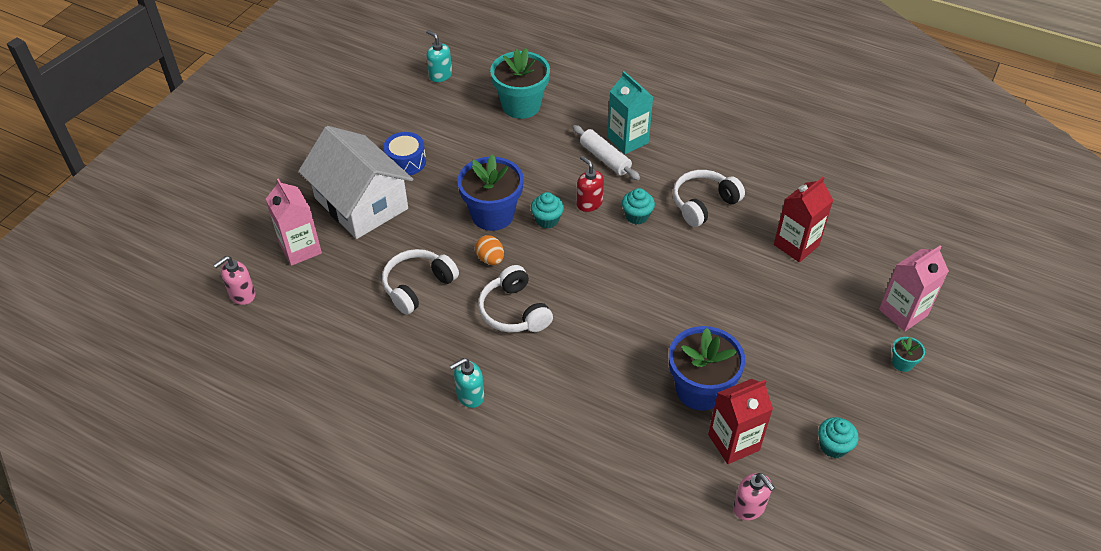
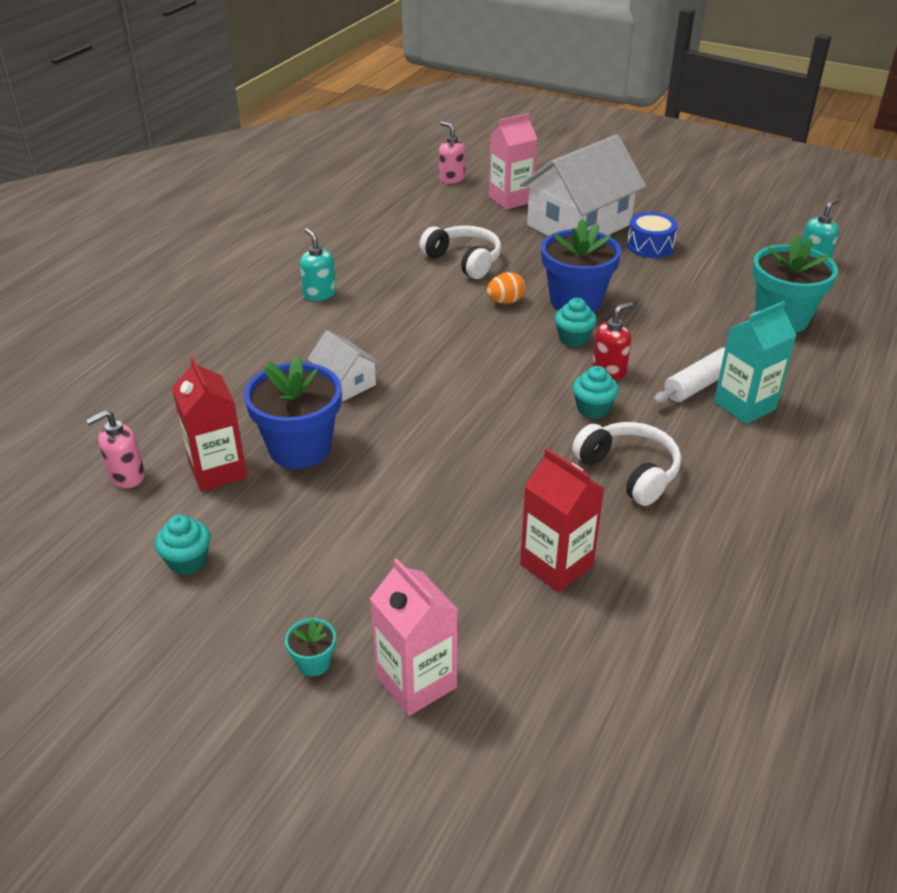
camera: 90 degrees right, 10 degrees down
(514, 311) = (428, 317): white headphones -> none
(611, 365) = (345, 382): none -> white house

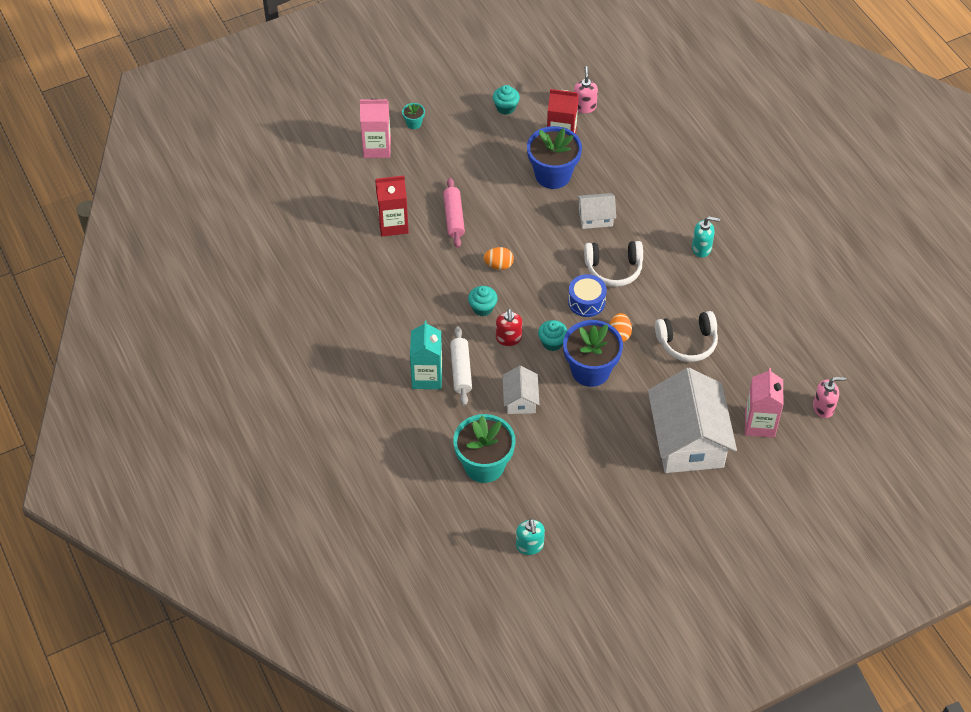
camera: 125 degrees right, 15 degrees up
(474, 506) = (454, 217): none -> pink rolling pin
(511, 426) = (499, 265): none -> orange egg
(629, 471) = (424, 290): white headphones -> white headphones (613, 269)
(650, 246) = (625, 462): blue drum -> blue drum (586, 301)
(674, 329) = (520, 399): none -> white house

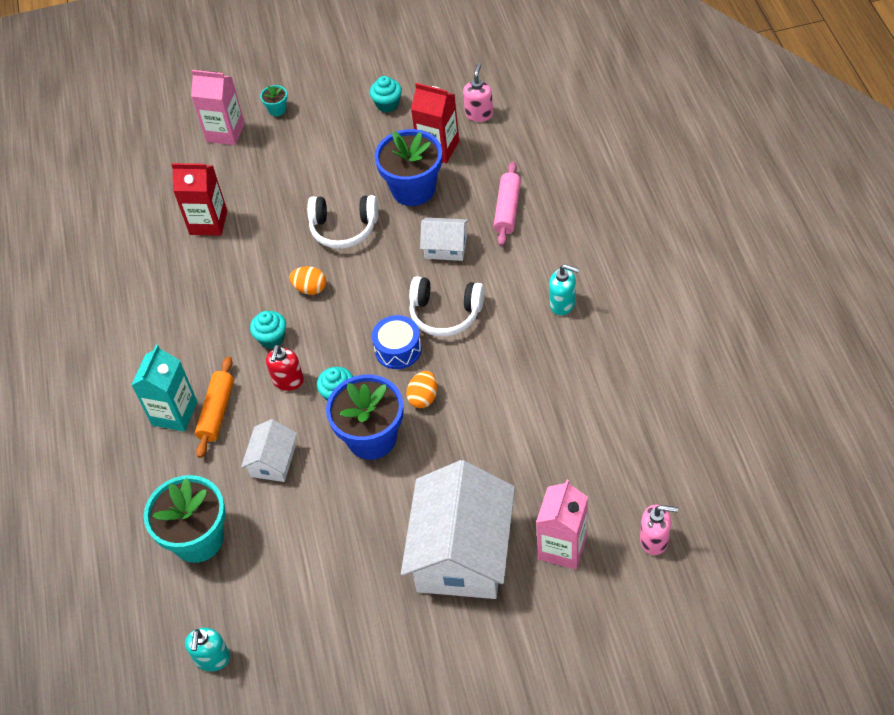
camera: 20 degrees right, 0 degrees up
(454, 217) = (280, 224): pink rolling pin -> pink rolling pin (507, 209)
(461, 370) = (217, 412): white rolling pin -> orange rolling pin
(687, 342) = (505, 422): white headphones -> white headphones (344, 228)

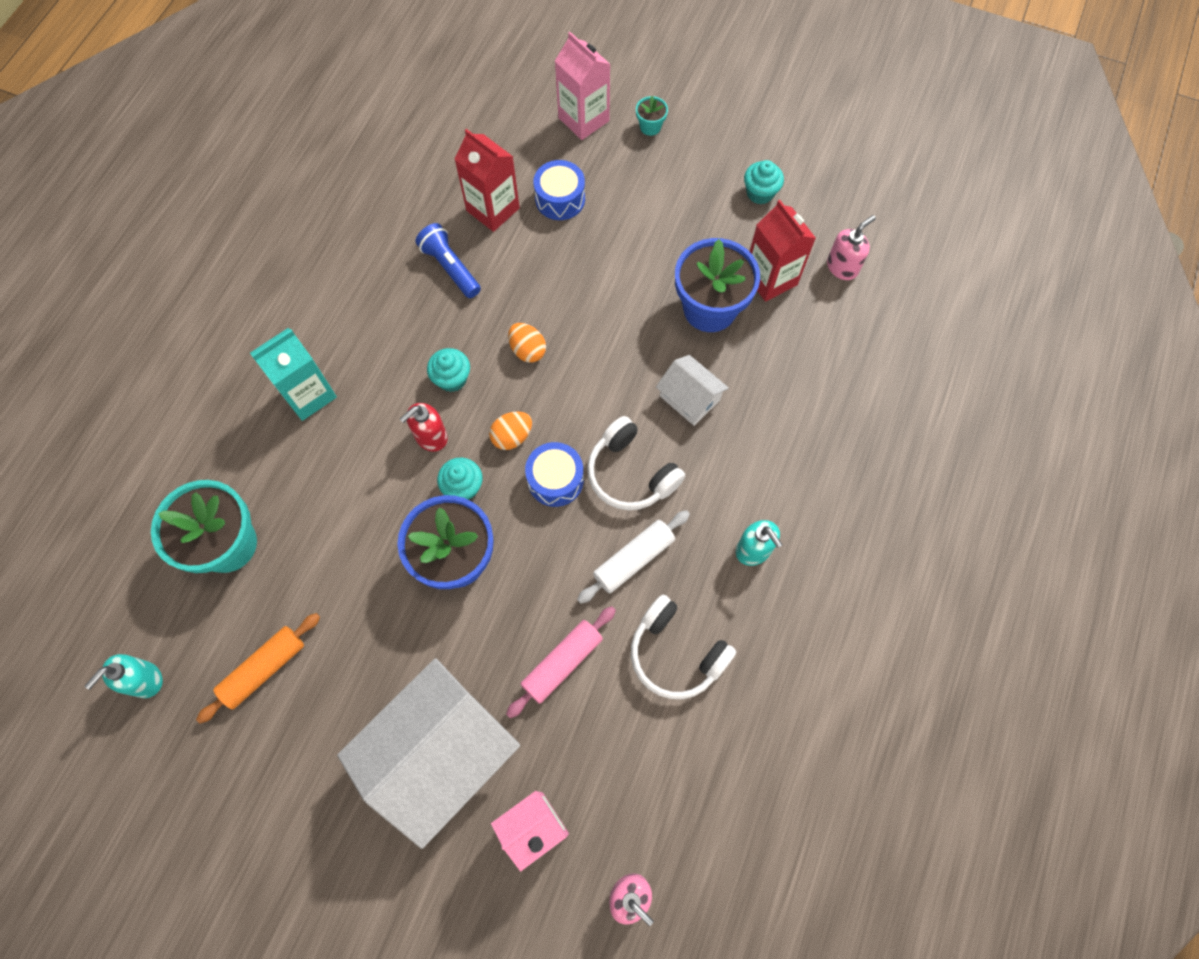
camera: 30 degrees right, 15 degrees up
(209, 275) = (450, 267): none -> blue flashlight
(217, 412) = (345, 421): orange rolling pin -> orange rolling pin (264, 669)
(251, 188) = (560, 199): none -> blue drum
(273, 461) = (352, 513): white house -> none
(344, 228) = (609, 305): white headphones -> white headphones (676, 653)
(423, 397) = (537, 552): orange egg -> orange egg (512, 436)
(491, 359) = (633, 559): none -> white rolling pin
(507, 209) = (784, 399): pink rolling pin -> pink rolling pin (562, 663)

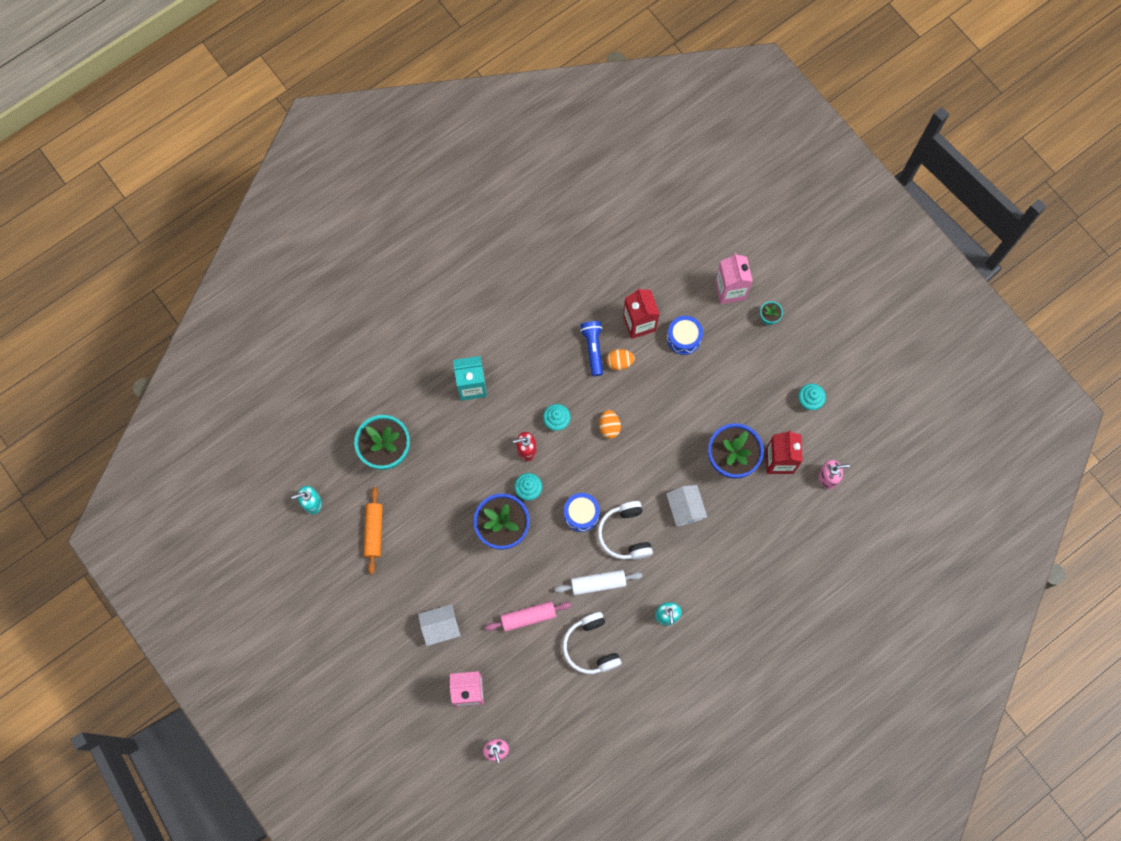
camera: 30 degrees right, 5 degrees up
(264, 669) = (374, 532): orange rolling pin -> orange rolling pin turned 75 degrees counterclockwise
(439, 753) = (440, 626): white house -> white house, size x0.48
(512, 436) = (571, 475): orange egg -> orange egg (619, 362)

